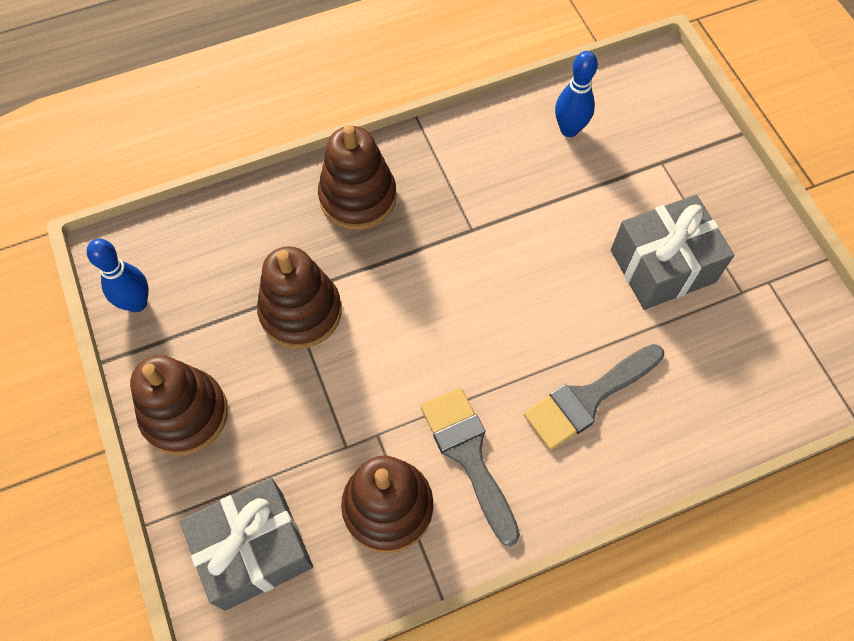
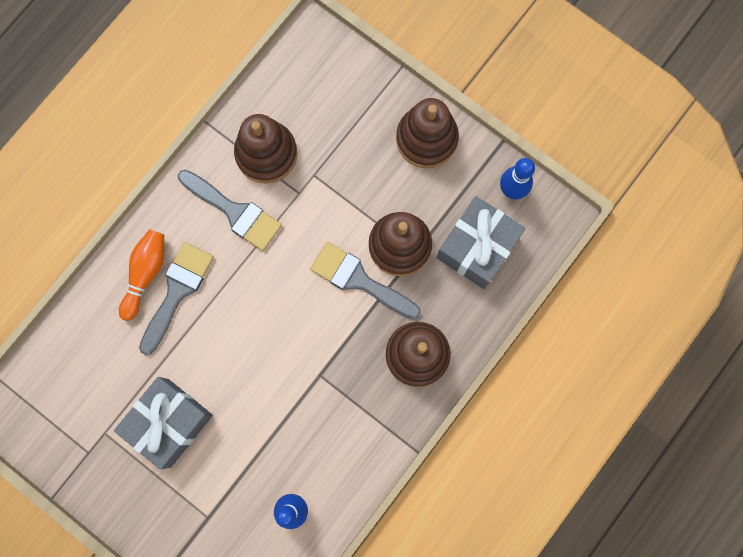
camera: 150 degrees right, 15 degrees up
(254, 550) = (330, 87): grey gift -> grey gift (477, 247)
(370, 300) = (359, 280): none -> grey brush
(617, 440) = (145, 273): none -> orange bowling pin

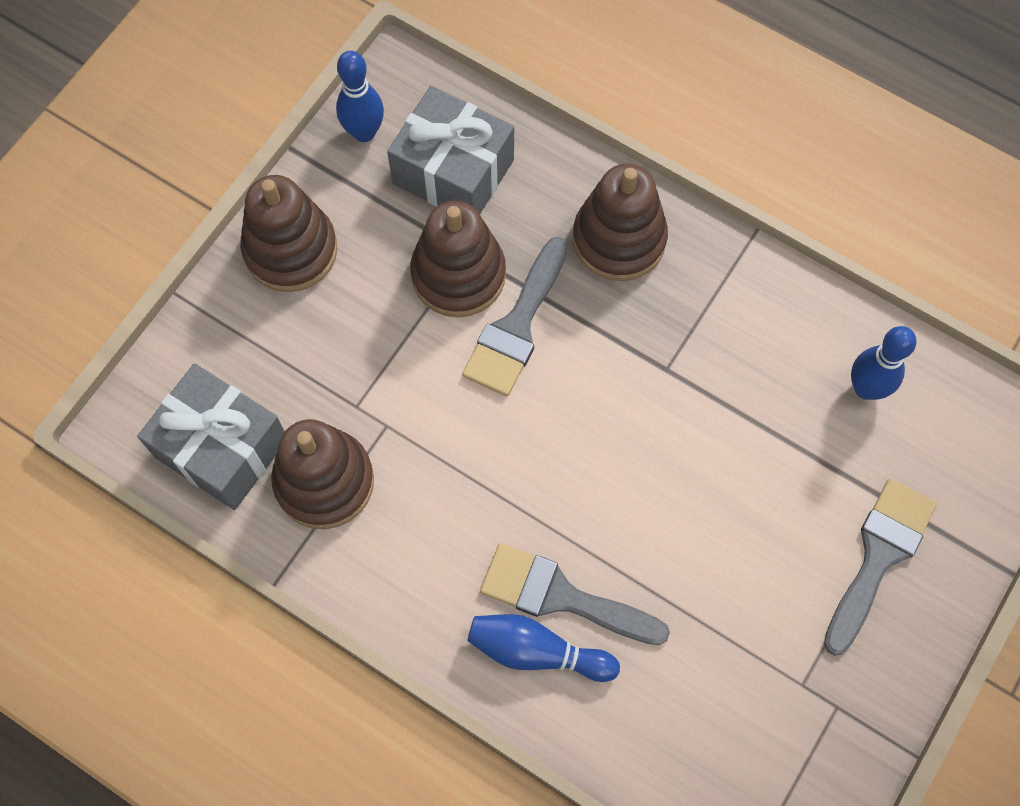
camera: 95 degrees left, 10 degrees down
(145, 273) = (537, 651): orange bowling pin -> blue bowling pin
(169, 423) = (770, 583): grey gift -> grey gift (222, 448)
(235, 212) = (423, 520): grey brush -> grey brush (878, 556)

